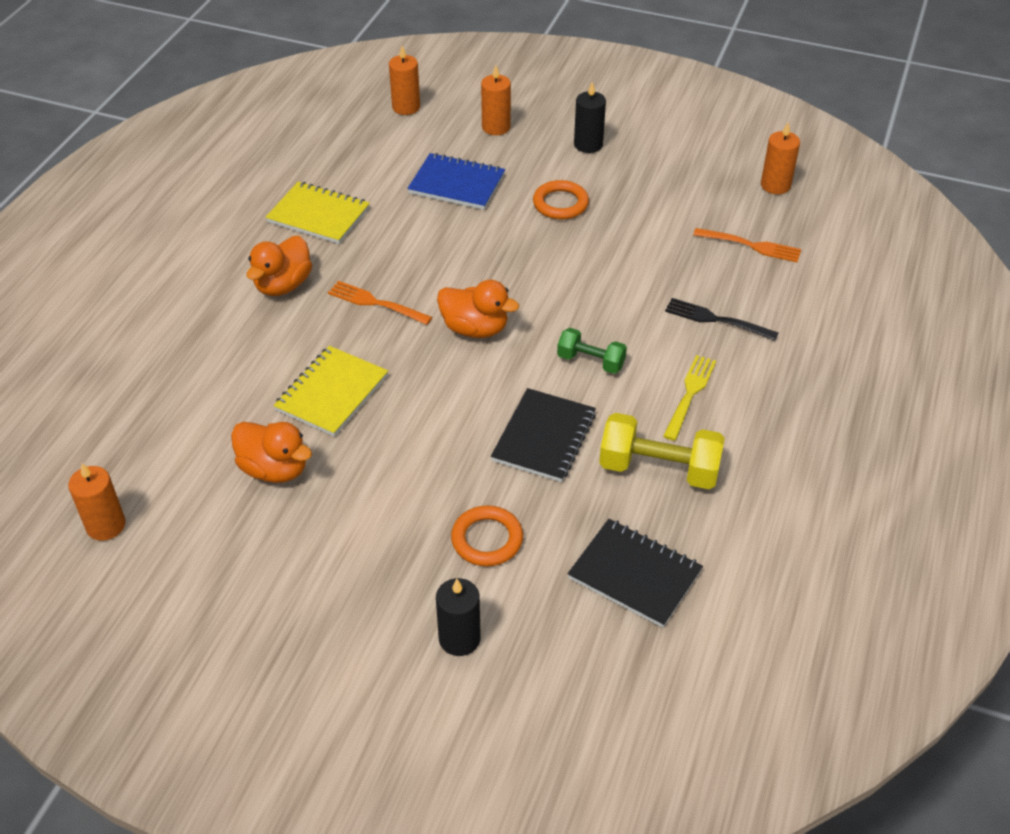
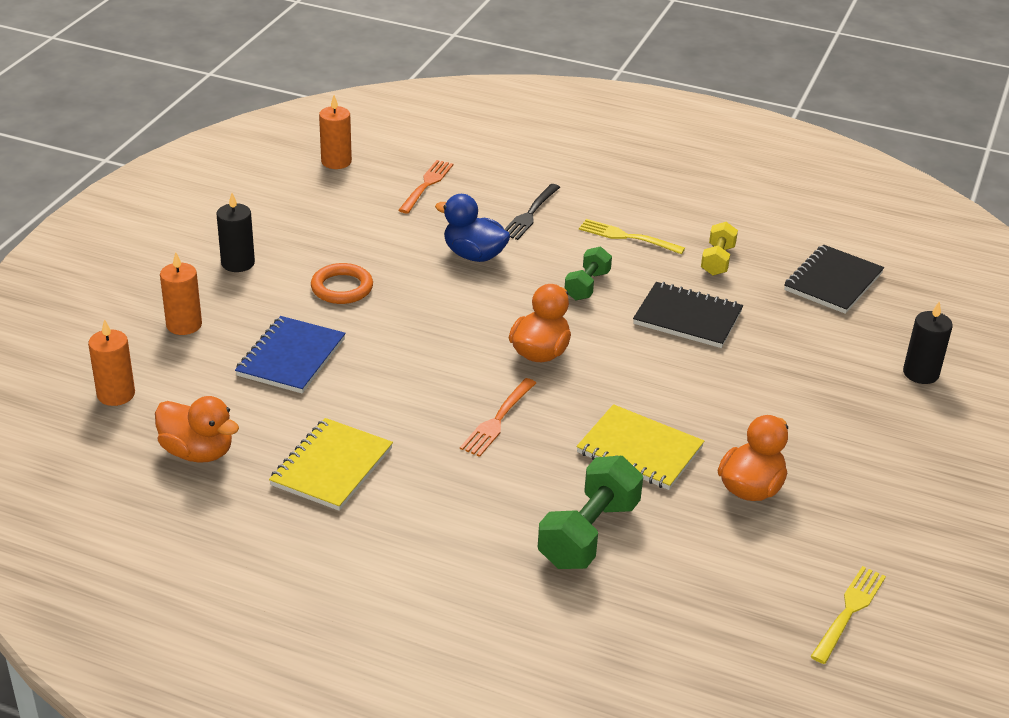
camera: 90 degrees left, 10 degrees down
(106, 525) = (849, 611): orange candle -> yellow fork
(226, 358) = (588, 534): none -> green dumbbell
(283, 285) = (462, 493): orange duck -> orange duck (198, 452)
(487, 539) = (813, 355): orange ring -> none
(630, 282) = (474, 255): none -> blue duck
(659, 469) = (717, 260): yellow dumbbell -> yellow dumbbell, size x0.60

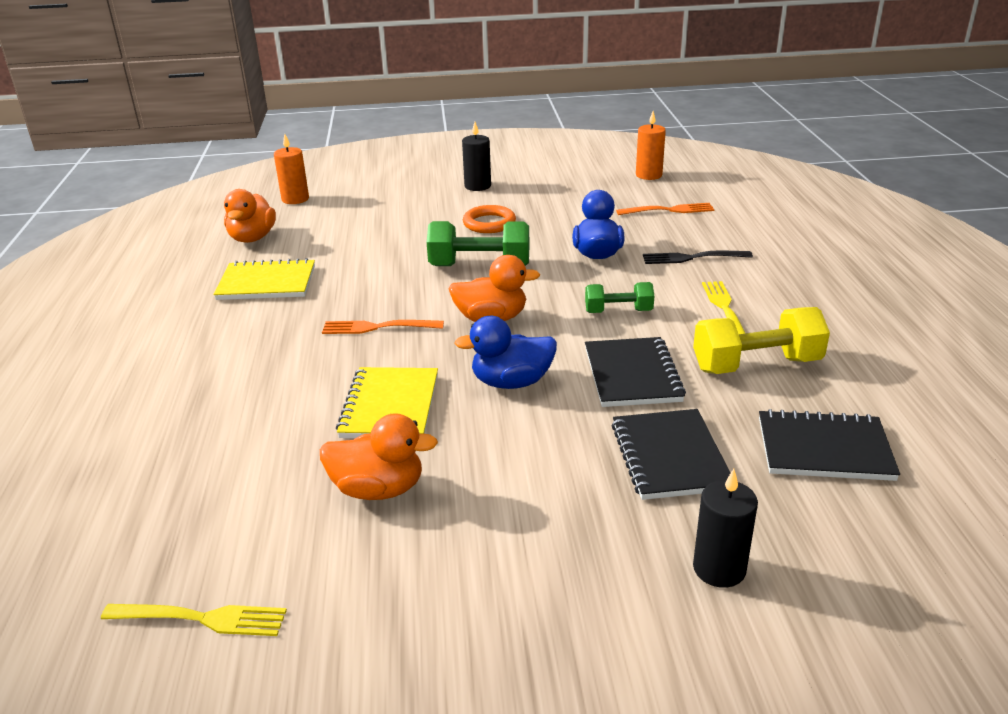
camera: 65 degrees right, 5 degrees down
(184, 325) = (388, 193): orange candle -> none
(291, 357) = (385, 233): blue notebook -> none
(588, 534) = (248, 413): green dumbbell -> green dumbbell (480, 266)
(652, 377) = (511, 382): none -> blue duck
(717, 260) = (756, 365): yellow dumbbell -> yellow dumbbell, size x1.66
(800, 344) = (670, 457): none -> black notebook

